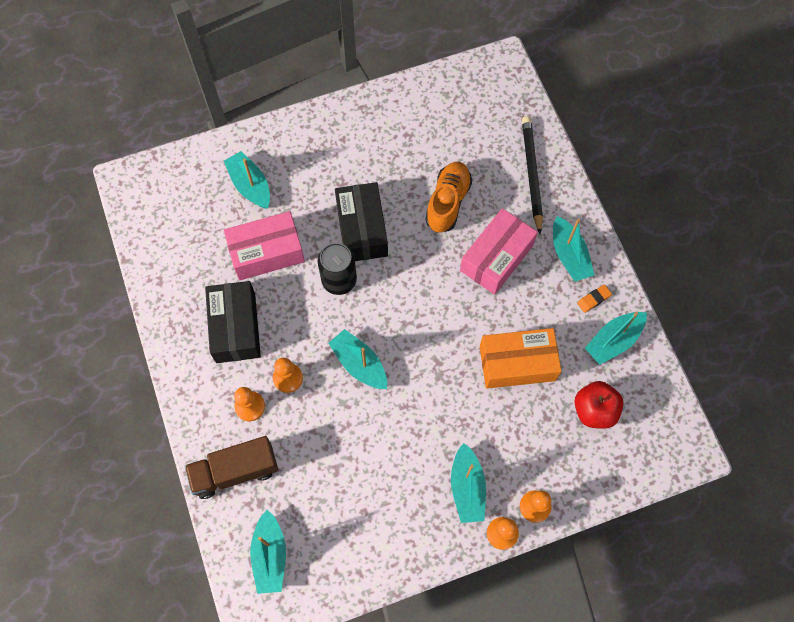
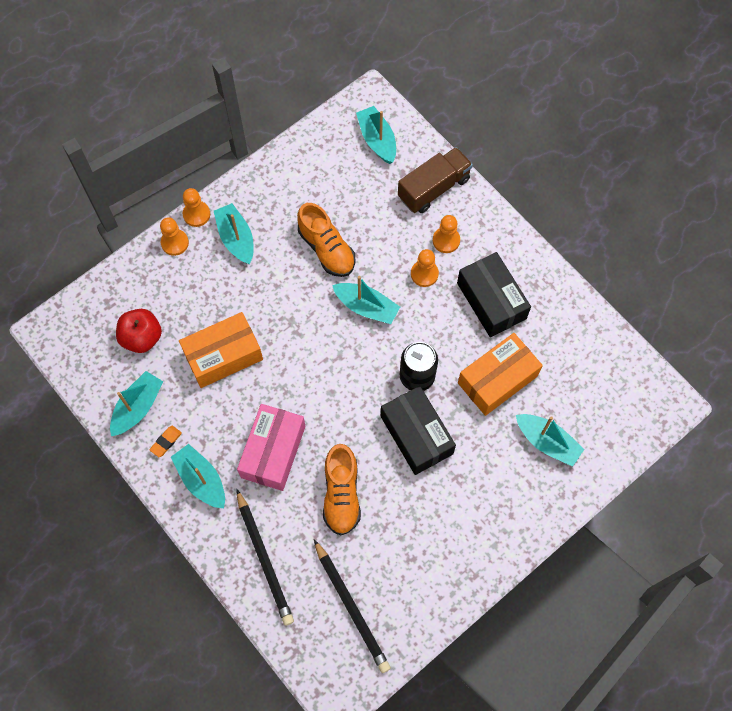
camera: 160 degrees right, 0 degrees up
(266, 252) = (497, 379): pink box -> orange box
(376, 441) = (326, 249): none -> orange shoe
(471, 116) = (351, 607): none -> black pencil

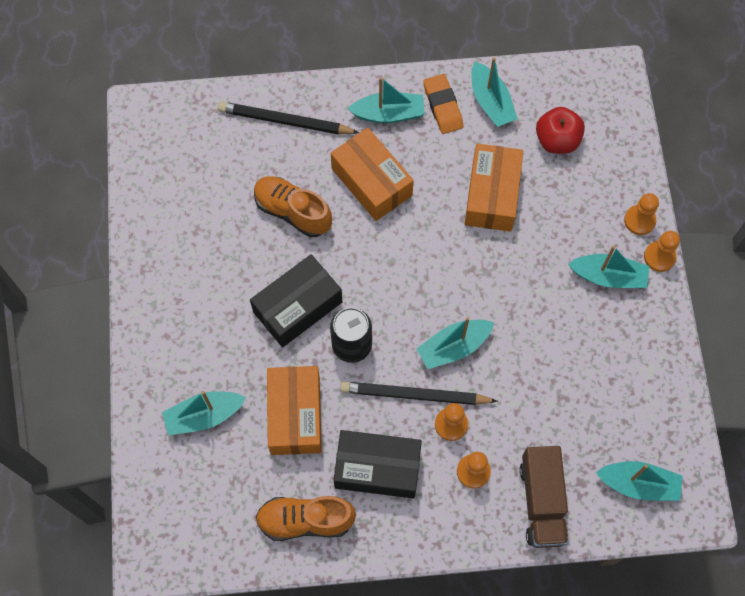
camera: 125 degrees right, 0 degrees up
(166, 442) = (443, 106): orange eraser -> orange eraser, size x1.71
(273, 451) = (371, 182): pink box -> orange box
(326, 249) = (541, 351): orange shoe -> orange shoe (305, 520)
(351, 607) = (195, 160): black pencil -> black pencil (415, 395)
(416, 435) = (297, 307): black box -> black box turned 45 degrees counterclockwise

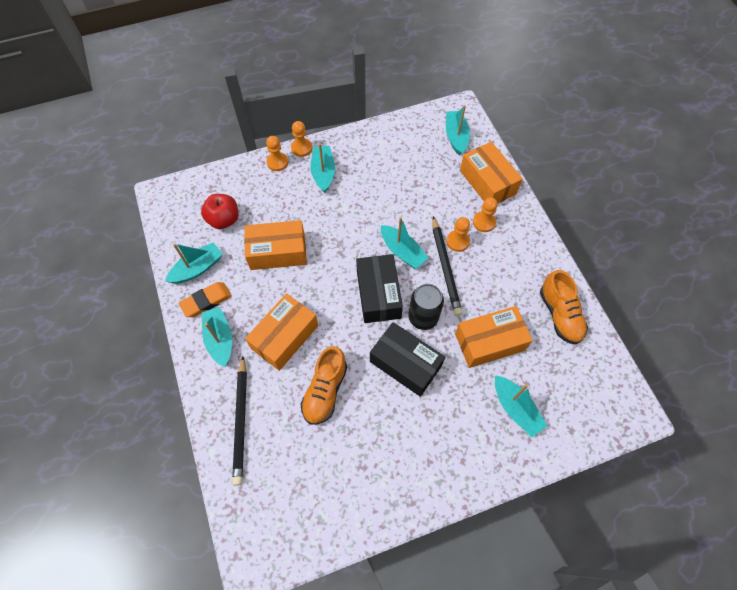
camera: 105 degrees left, 5 degrees down
(377, 468) = (505, 278): black box -> black box (378, 294)
(541, 502) = (487, 182): brown truck -> orange box

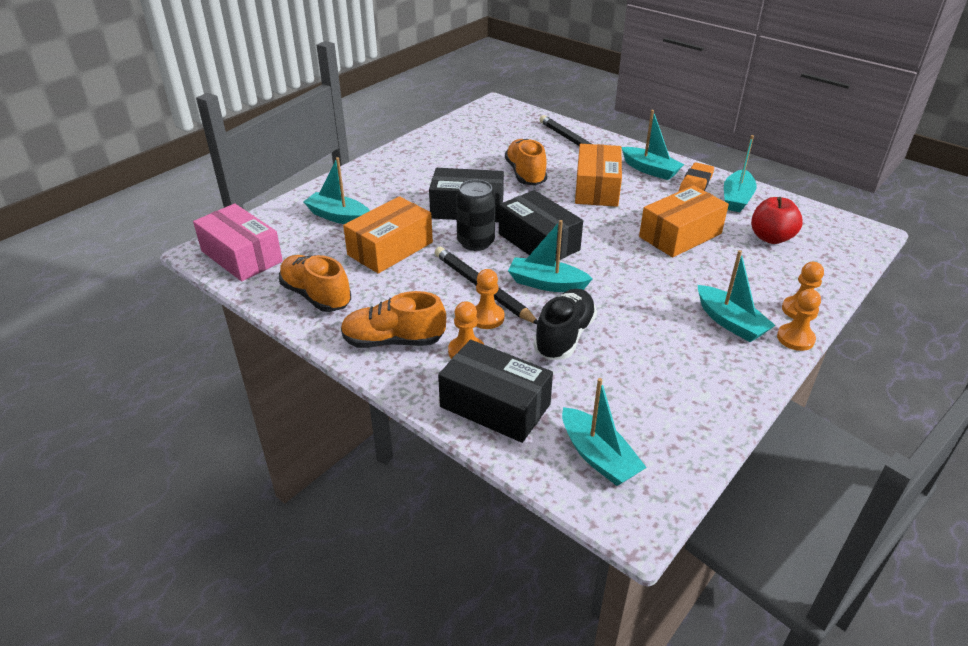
camera: 150 degrees right, 25 degrees down
(422, 206) = (564, 336): none -> black shoe
(487, 182) = (495, 405): orange box -> black box
(522, 250) = (393, 341): none -> orange shoe
(607, 391) = (241, 256): none -> pink box

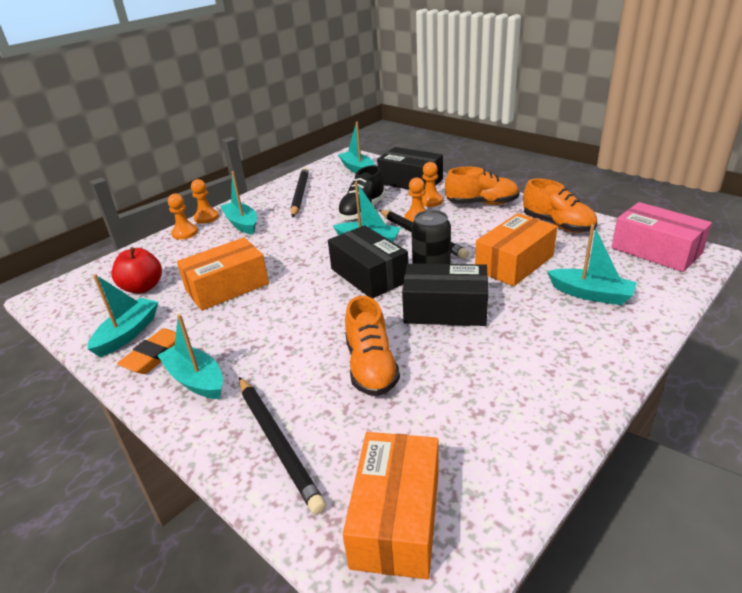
camera: 175 degrees left, 5 degrees down
(597, 188) = (284, 344): orange box -> orange box (396, 518)
(678, 384) = (300, 194): none -> black pencil

